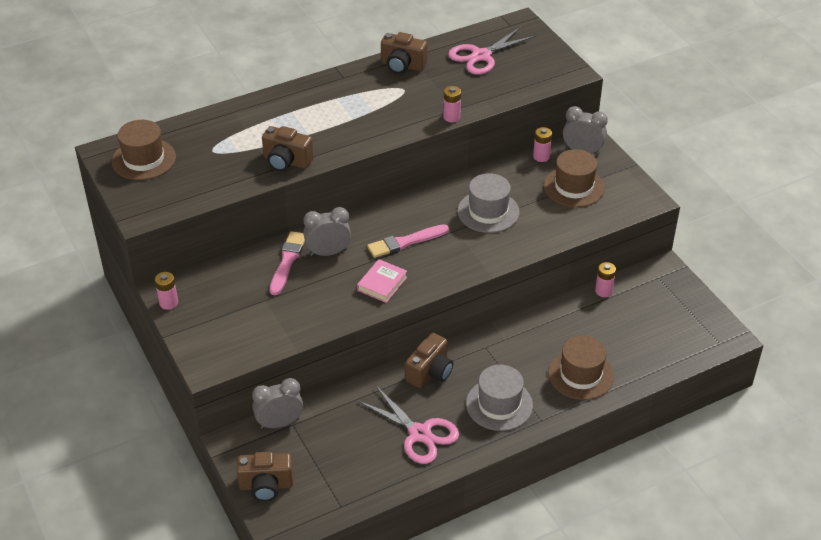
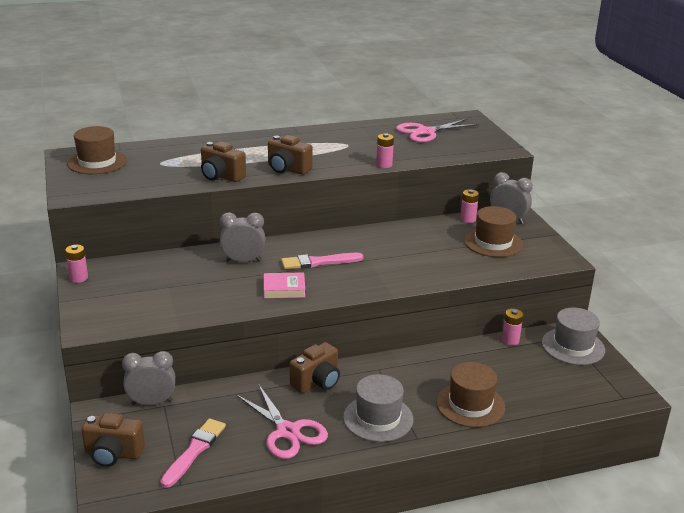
camera: 10 degrees right, 15 degrees down
(287, 261) = (203, 262): pink brush -> pink brush (194, 451)
(382, 284) = (284, 289): pink book -> pink book turned 45 degrees clockwise
(402, 66) = (352, 131): brown camera -> brown camera (287, 169)
(488, 212) = (405, 250): grey hat -> grey hat (573, 346)

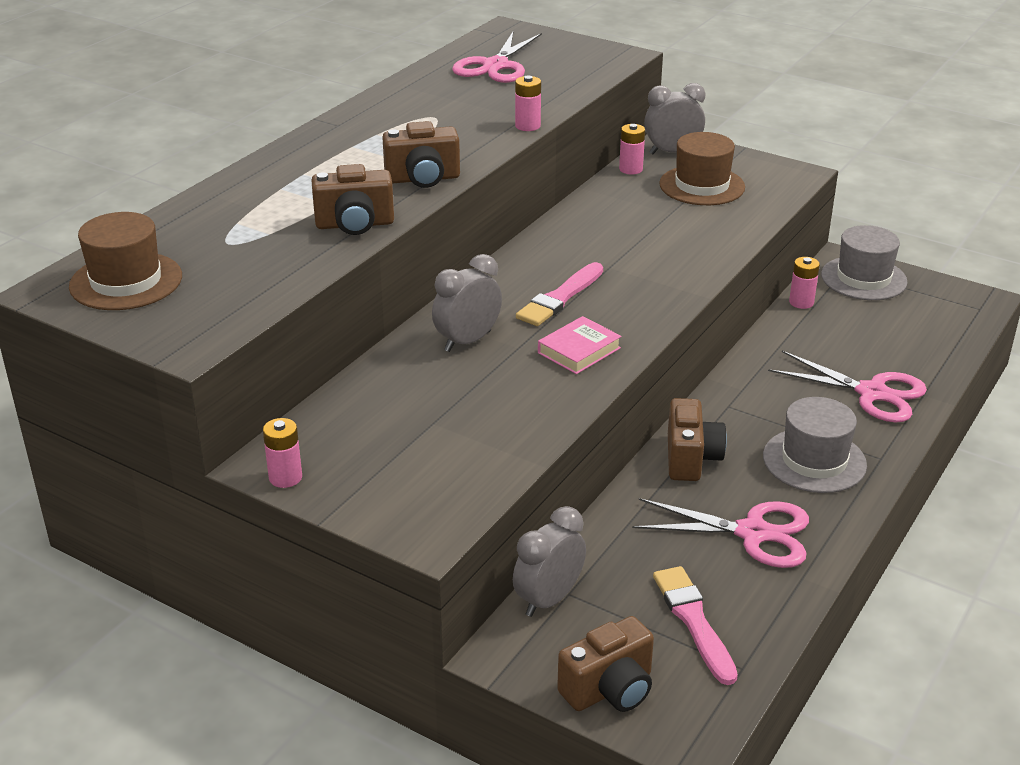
camera: 40 degrees left, 5 degrees up
(470, 405) = (872, 393): brown hat -> pink scissors

